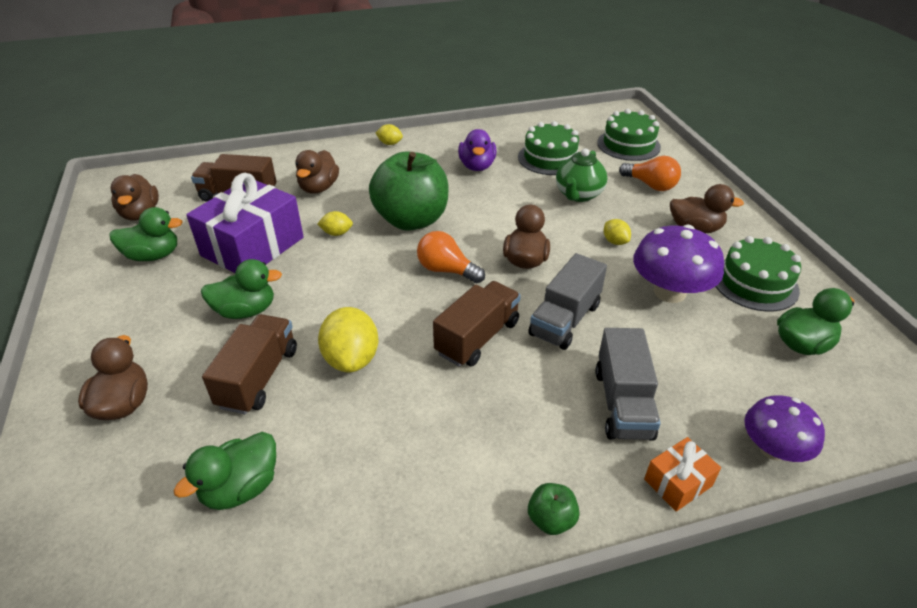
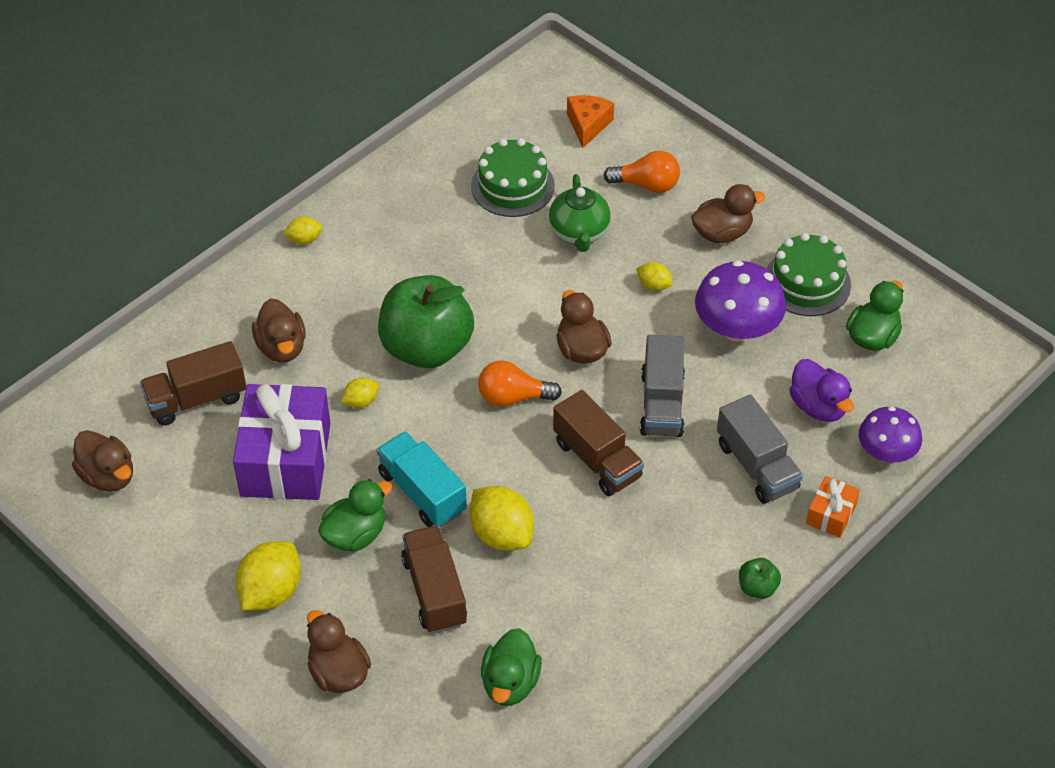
camera: 30 degrees left, 10 degrees up
(148, 322) = (271, 592): none -> yellow lemon
(153, 256) = (188, 520): green duck -> none
(321, 304) = (422, 492): none -> turquoise truck
(477, 166) = (438, 234): purple duck -> purple duck (818, 406)
(477, 338) = (597, 459): brown truck -> brown truck turned 135 degrees clockwise
(628, 145) = (588, 125): green cake -> orange cheese

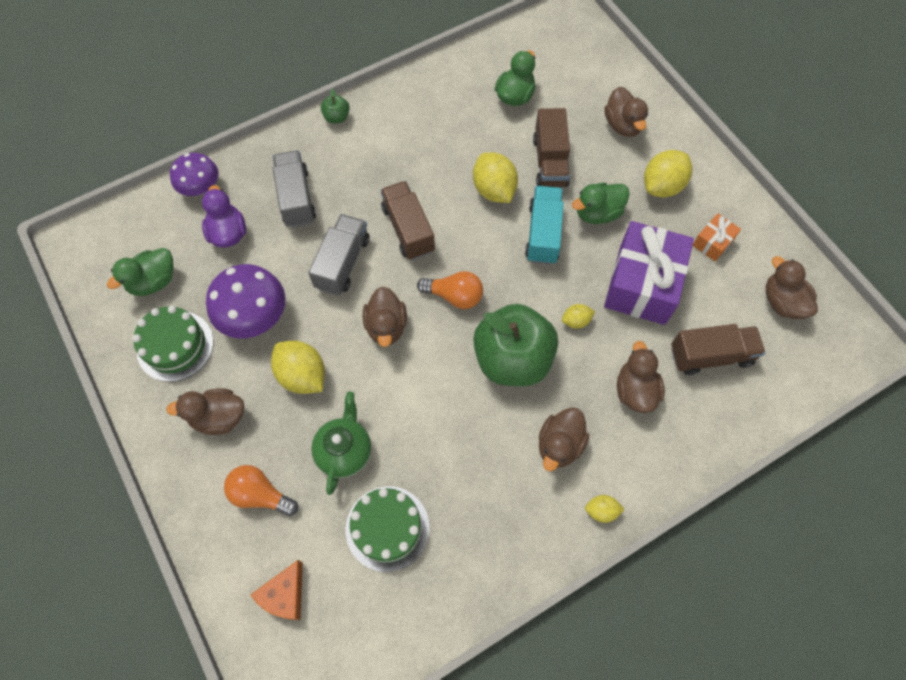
camera: 165 degrees left, 15 degrees up
(357, 282) = (559, 445): none -> brown duck
(422, 492) = (543, 233): turquoise truck -> turquoise truck turned 150 degrees counterclockwise
(654, 285) = (302, 375): yellow lemon -> yellow lemon, size x1.91
(831, 514) = (264, 153): orange gift -> orange gift (713, 242)

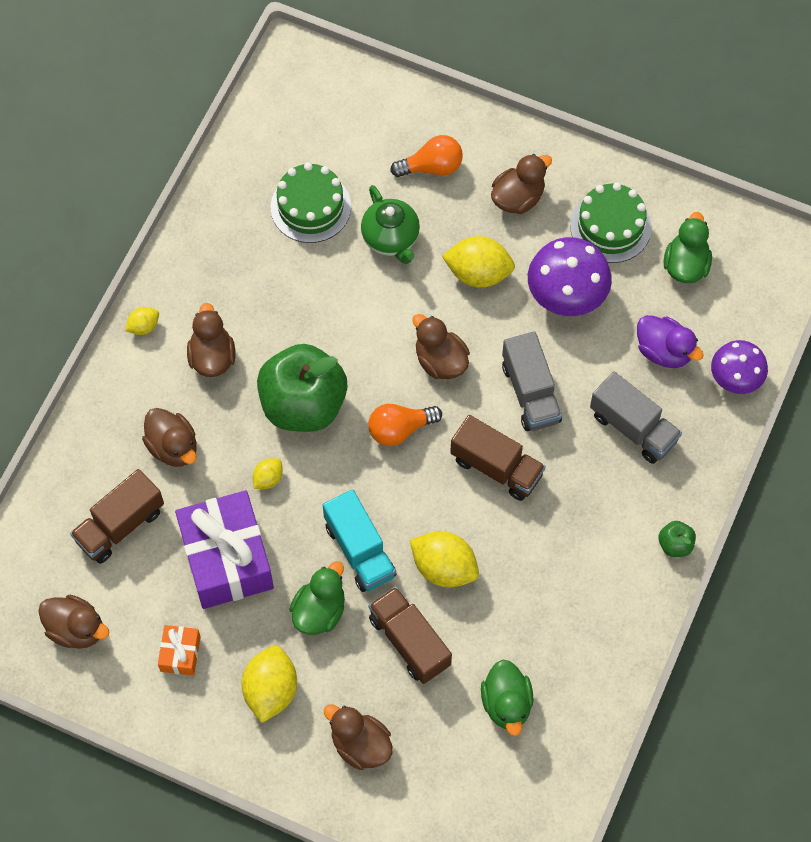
camera: 145 degrees right, 0 degrees up
(285, 595) = (353, 117): orange cheese -> none

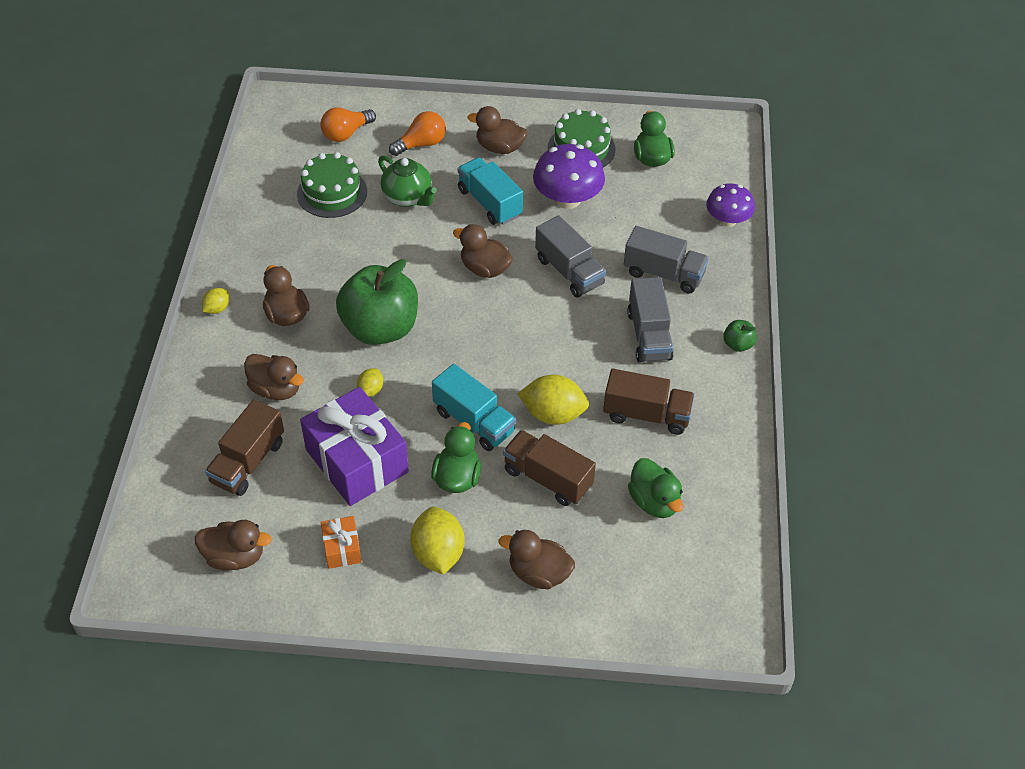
camera: 20 degrees left, 15 degrees down
(400, 429) = (471, 324): orange light bulb -> orange light bulb (346, 133)
(478, 273) = (489, 203): yellow lemon -> turquoise truck
(496, 467) = (565, 330): brown truck -> brown truck (646, 415)
(518, 198) = (499, 147): brown duck -> brown duck turned 105 degrees counterclockwise
(583, 502) = (649, 335): none -> grey truck
(664, 351) = (662, 217): purple duck -> none

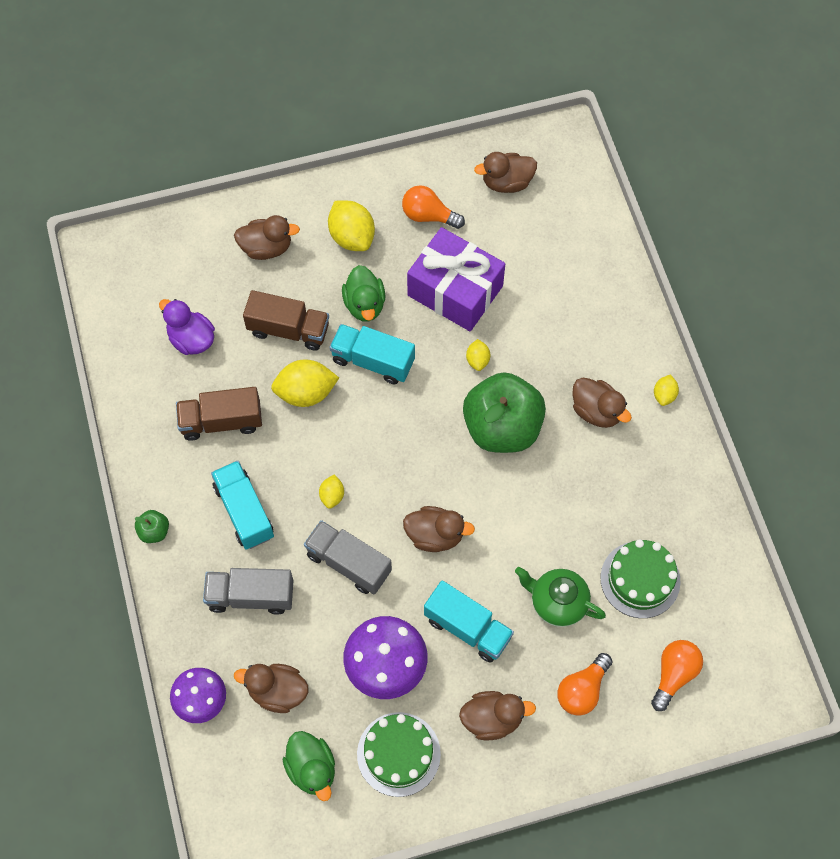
camera: 160 degrees right, 15 degrees up
(248, 462) = (543, 259): brown truck -> none
(276, 389) = (560, 332): brown duck -> brown duck (277, 692)
(342, 548) = (428, 216): orange gift -> orange light bulb
(563, 323) = (332, 496): none -> yellow lemon
(649, 335) = (244, 511): grey truck -> turquoise truck
(654, 502) = (191, 339): green duck -> purple duck

